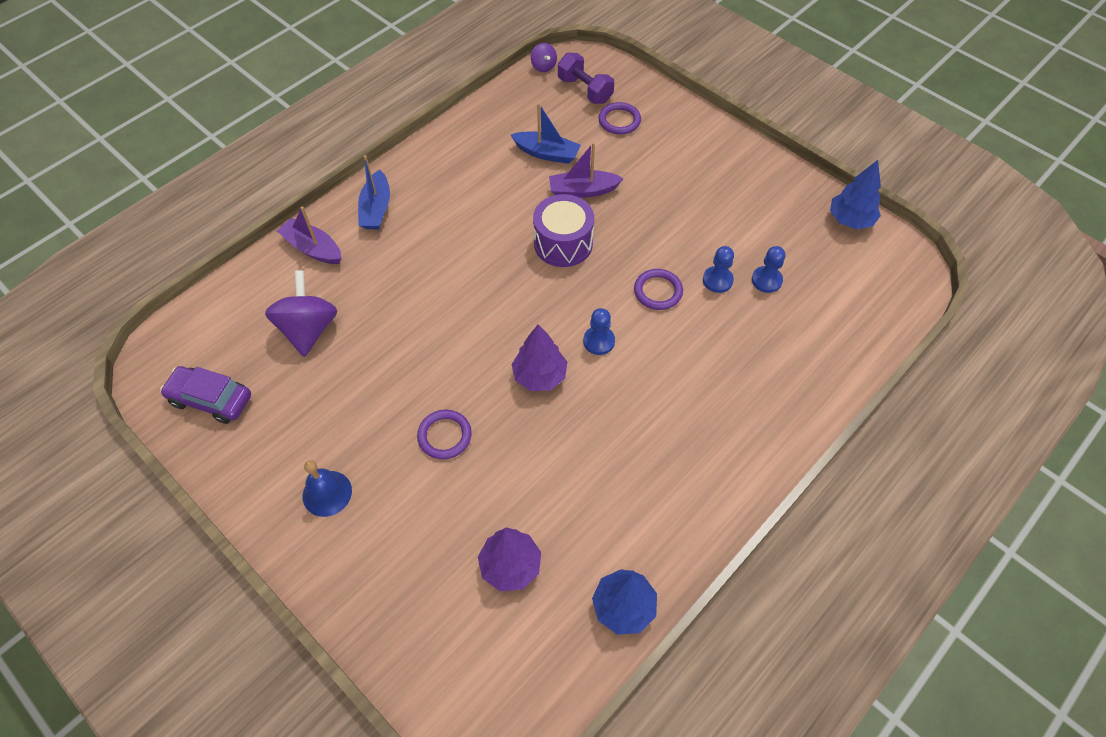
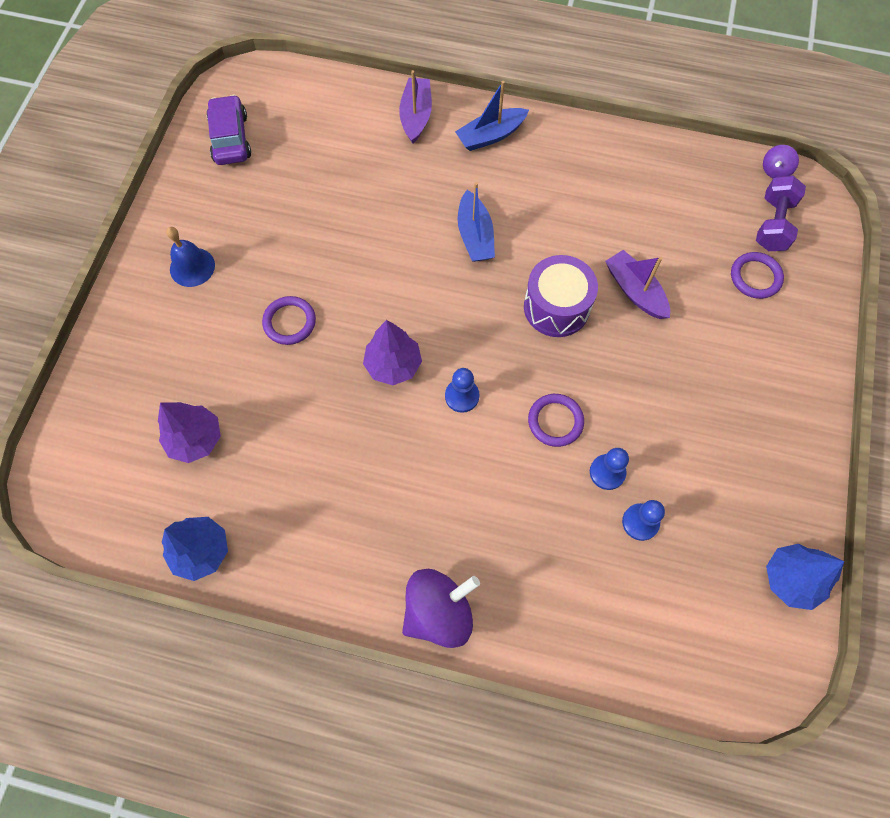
camera: 60 degrees right, 10 degrees up
(308, 329) = (334, 162): purple spinning top -> purple spinning top (439, 611)
(547, 153) = (659, 235): blue boat -> blue boat (475, 235)

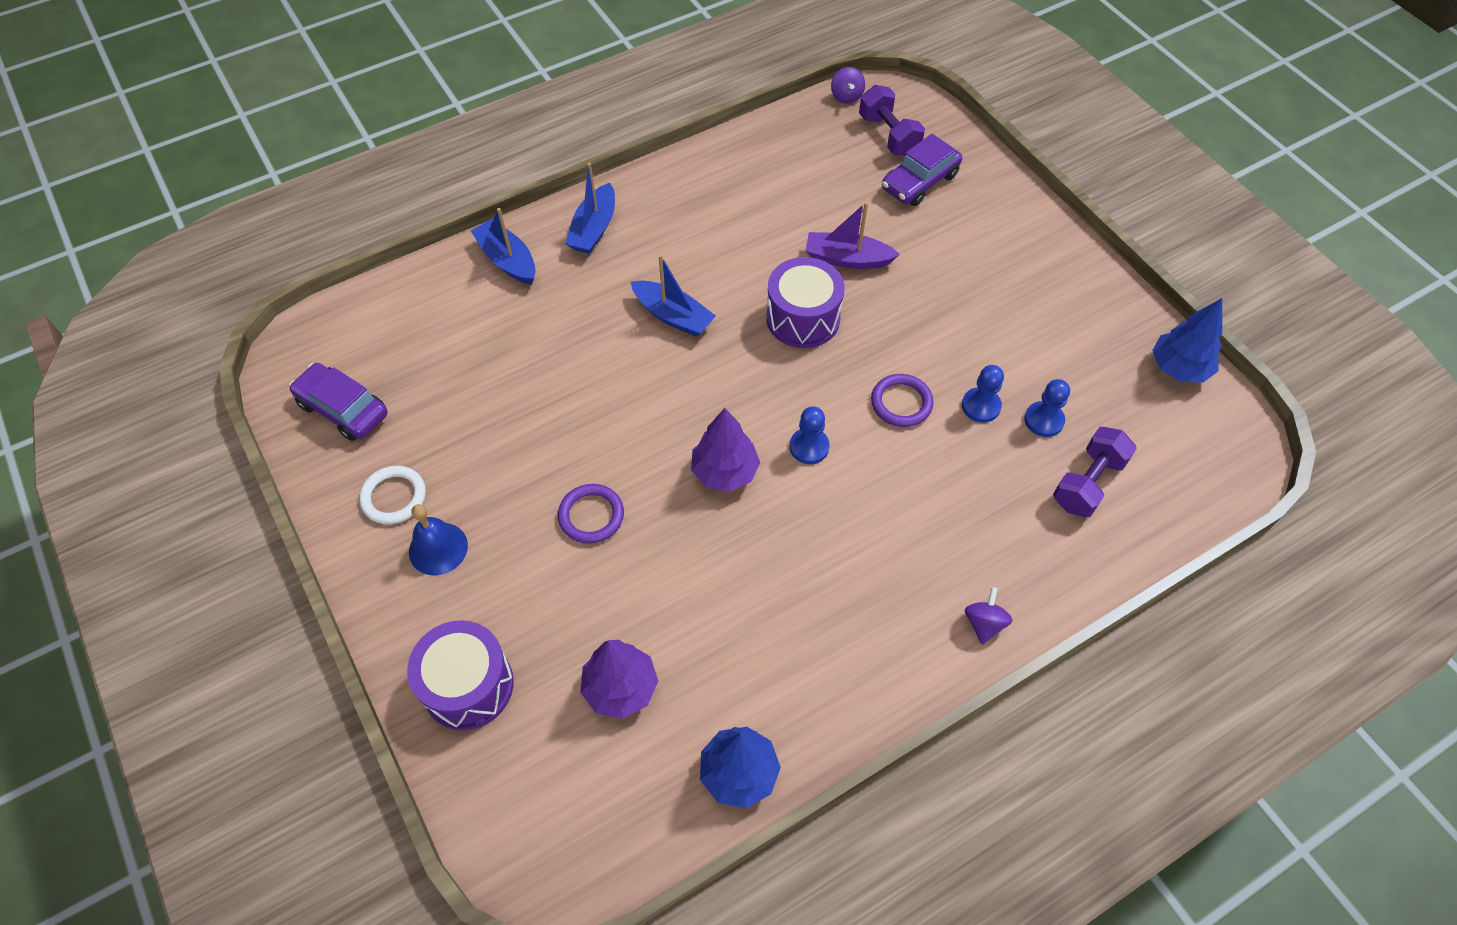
camera: 45 degrees left, 10 degrees down
(125, 361) = (468, 685): none -> purple drum
(202, 215) = (394, 497): none -> white ring
(416, 116) = (507, 260): purple boat -> blue boat
(439, 611) = (984, 623): purple spinning top -> purple spinning top, size x0.50
(619, 593) = (1088, 483): none -> purple dumbbell
(755, 277) = (919, 182): purple ring -> purple car

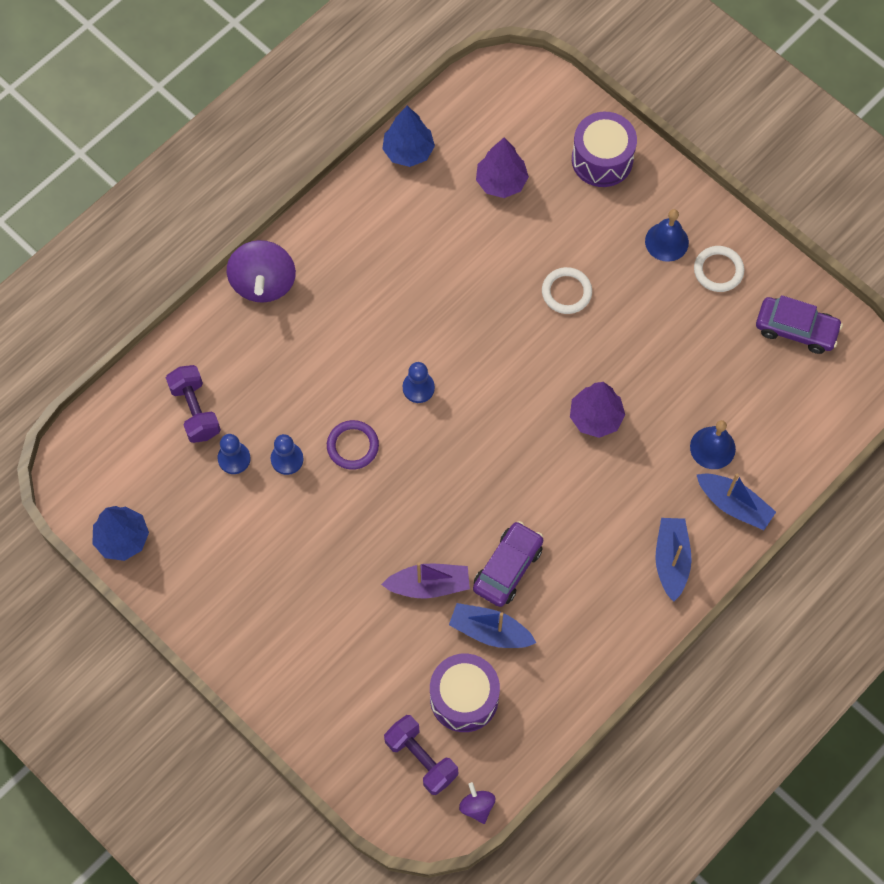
camera: 165 degrees right, 10 degrees up
(502, 314) = (712, 447): none -> blue bell
(591, 516) = (566, 292): purple ring -> white ring
(673, 316) = (566, 483): blue boat -> blue boat (490, 631)
(725, 471) = (478, 351): purple tree -> purple tree (595, 417)
(803, 318) = (453, 509): purple drum -> purple drum (464, 698)
(919, 182) = (378, 701): purple car -> purple car (508, 568)
(984, 623) = (263, 283): purple spinning top -> purple spinning top, size x2.00
(1088, 483) = (195, 411): purple dumbbell -> purple dumbbell turned 45 degrees counterclockwise

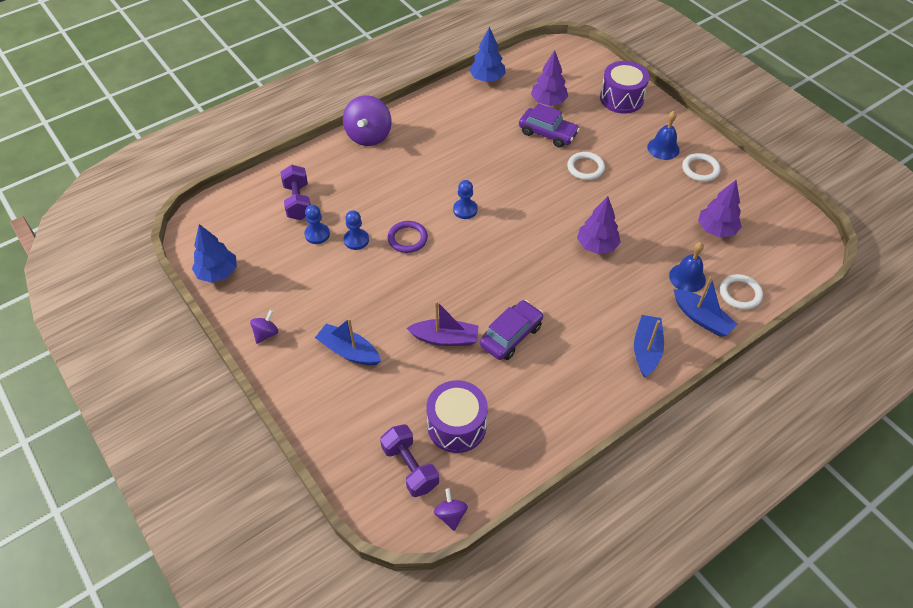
camera: 10 degrees right, 15 degrees down
(209, 615) = (266, 333): none -> purple spinning top
(490, 631) = (488, 378): blue boat -> blue boat (349, 351)
(744, 367) = (716, 230): none -> purple tree
(778, 461) = (740, 293): none -> white ring
(796, 329) = (758, 211): purple car -> purple car (547, 133)

